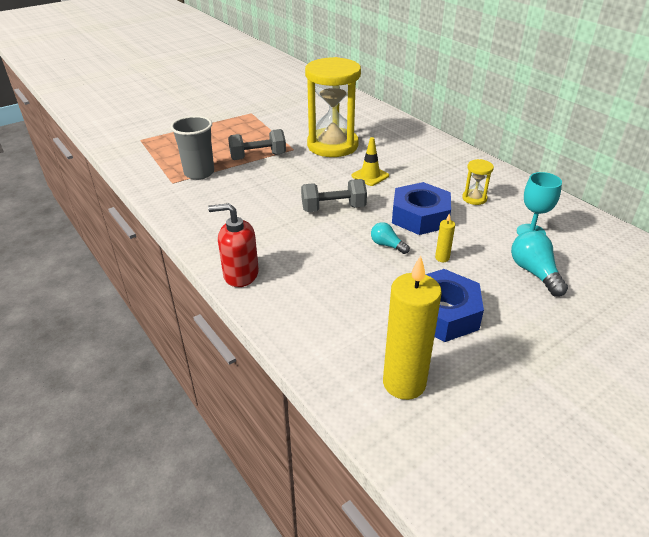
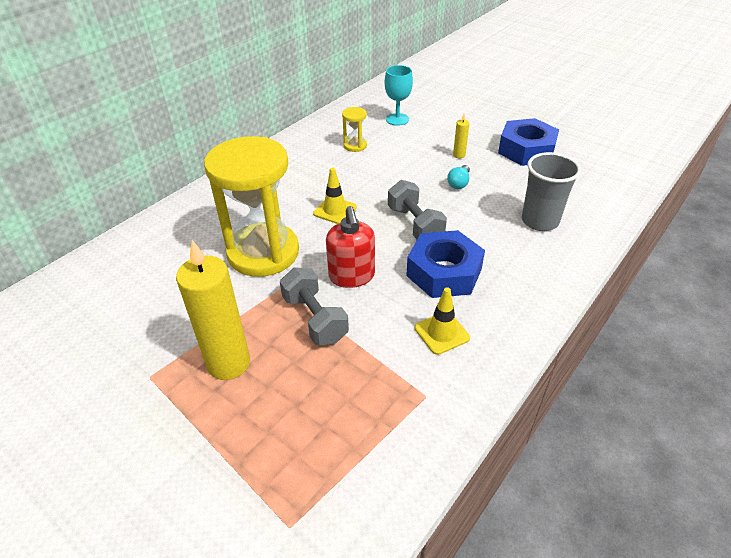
camera: 105 degrees left, 5 degrees up
(199, 173) = (385, 372): grey cup -> grey cup (540, 221)
(212, 197) = (441, 333): none -> yellow traffic cone
(240, 274) = (565, 262): red soap dispenser -> red soap dispenser (352, 276)
(404, 383) = (606, 158): yellow candle -> yellow candle (229, 363)
(420, 216) = (401, 171): blue nut -> blue nut (444, 272)
(534, 273) = (451, 117): turquoise light bulb -> none

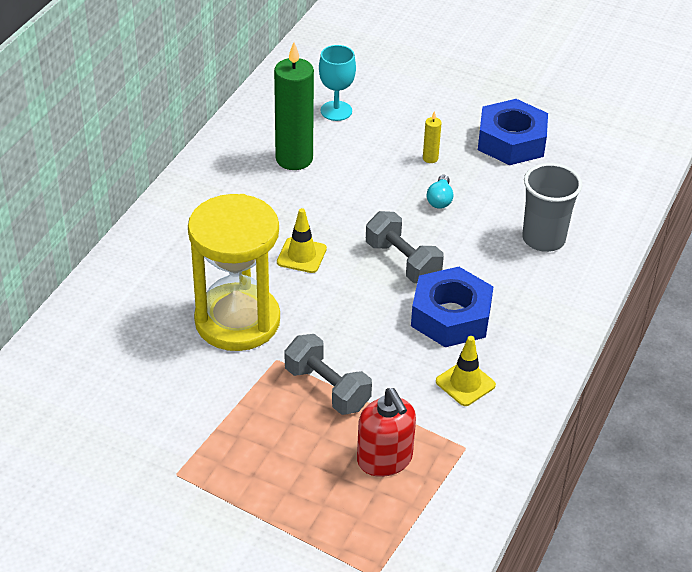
camera: 15 degrees left, 0 degrees up
(229, 363) = (254, 448): yellow candle -> none
(352, 276) = (350, 335): red soap dispenser -> red soap dispenser (385, 459)
(355, 146) = (294, 159): yellow hourglass -> green candle

